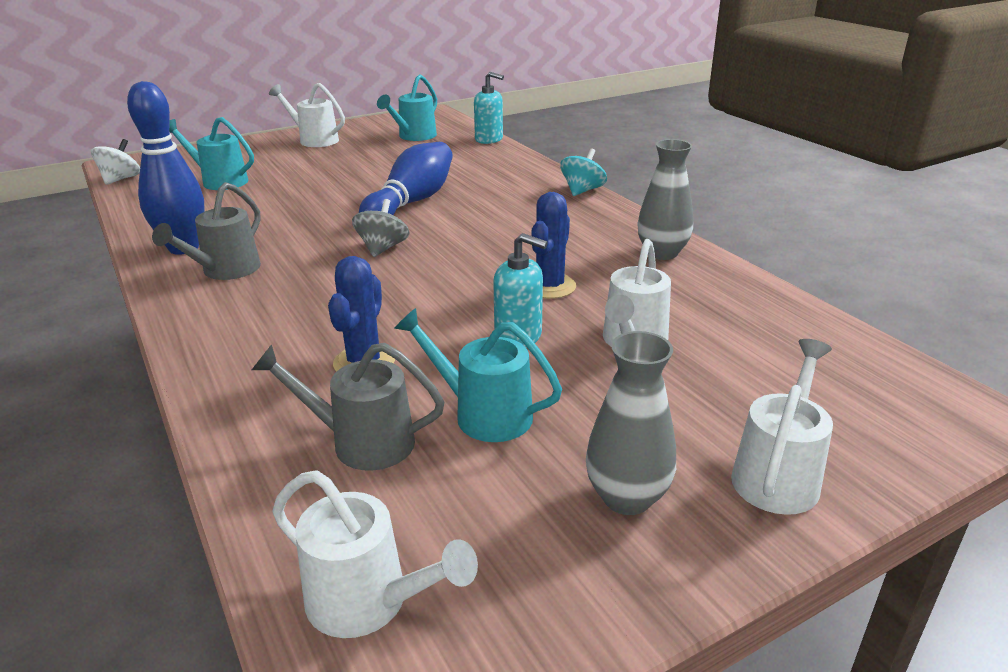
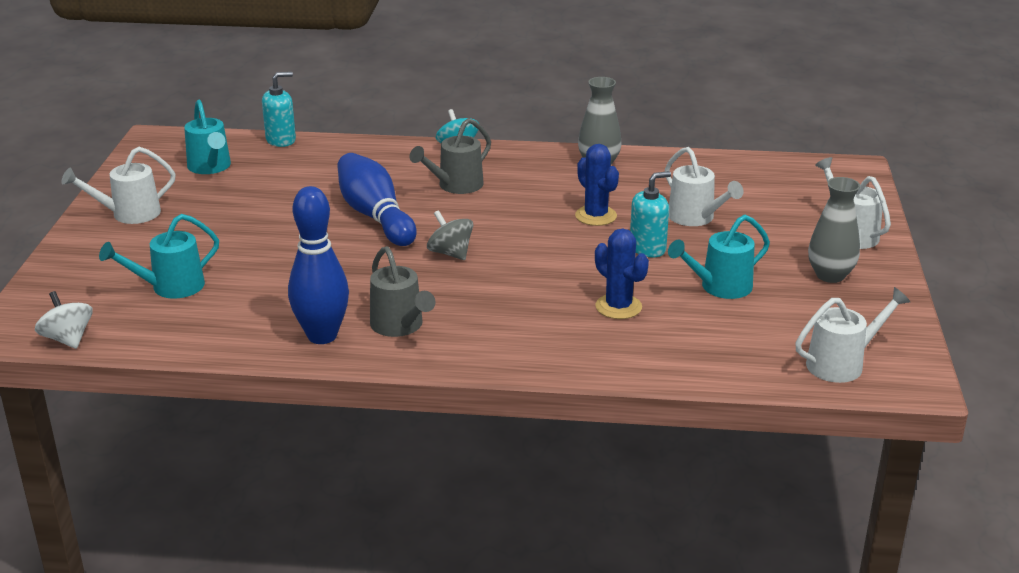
camera: 55 degrees left, 0 degrees up
(361, 442) = (708, 331): grey watering can -> grey watering can (455, 186)

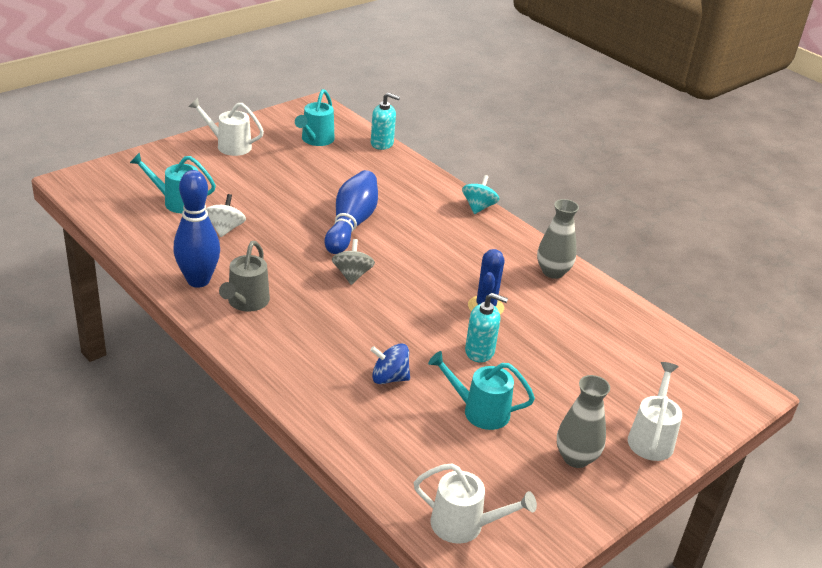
camera: 40 degrees right, 5 degrees up
(68, 339) = (87, 201): white spinning top -> white spinning top (225, 229)
(455, 186) = (432, 232): grey watering can -> none
(618, 307) = (389, 378): blue cactus -> blue spinning top
(696, 218) = (552, 352): white watering can -> none

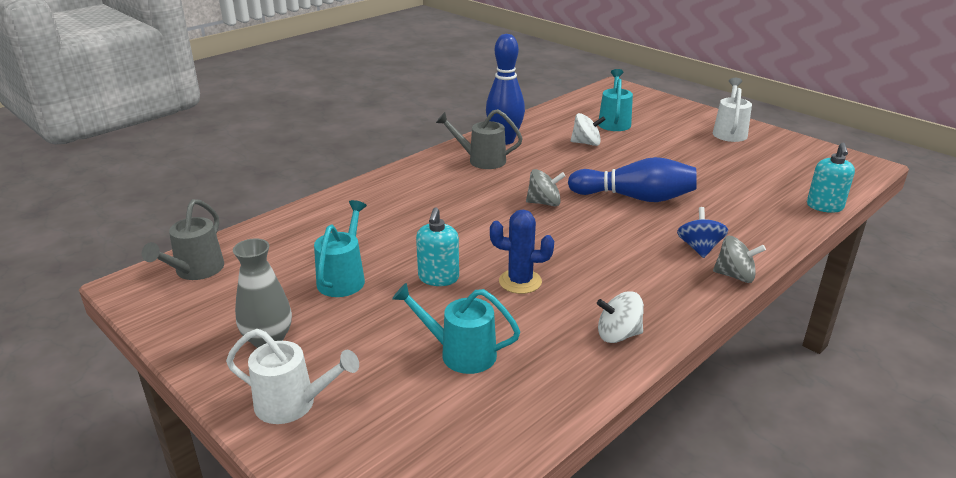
camera: 90 degrees right, 5 degrees down
(315, 140) = (787, 169): turquoise watering can -> turquoise watering can (459, 353)
(389, 378) = (389, 228): blue spinning top -> blue spinning top (699, 248)
(465, 525) = (195, 271): white watering can -> grey watering can
(478, 207) = (735, 276): turquoise spinning top -> grey spinning top
(553, 272) = (618, 335): grey vase -> white spinning top

